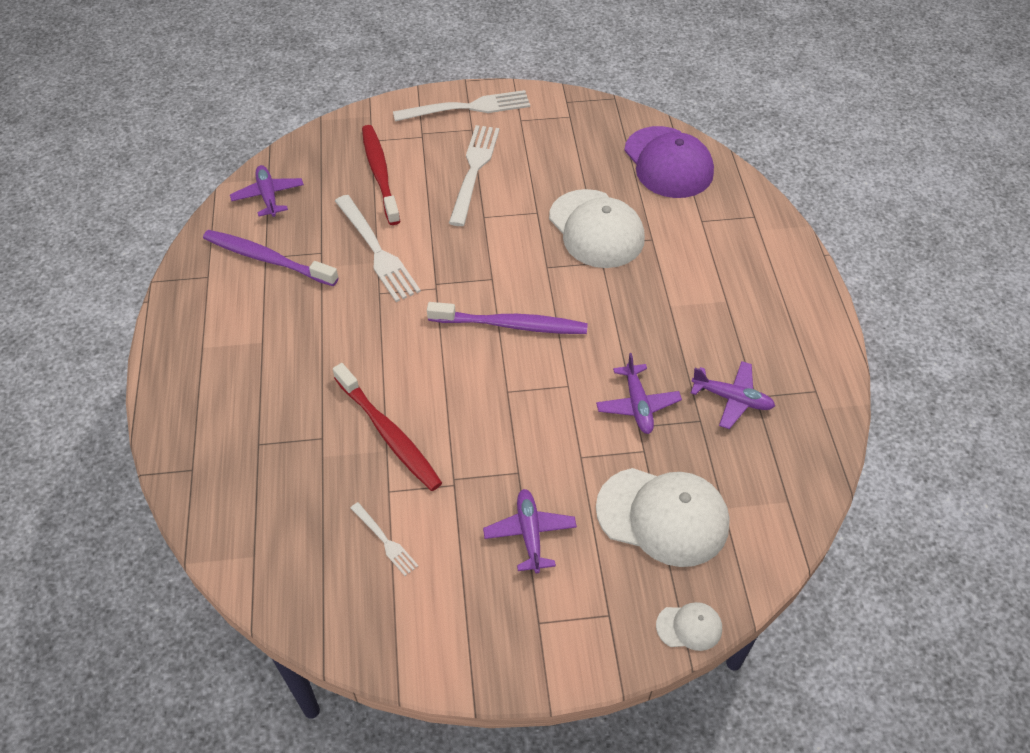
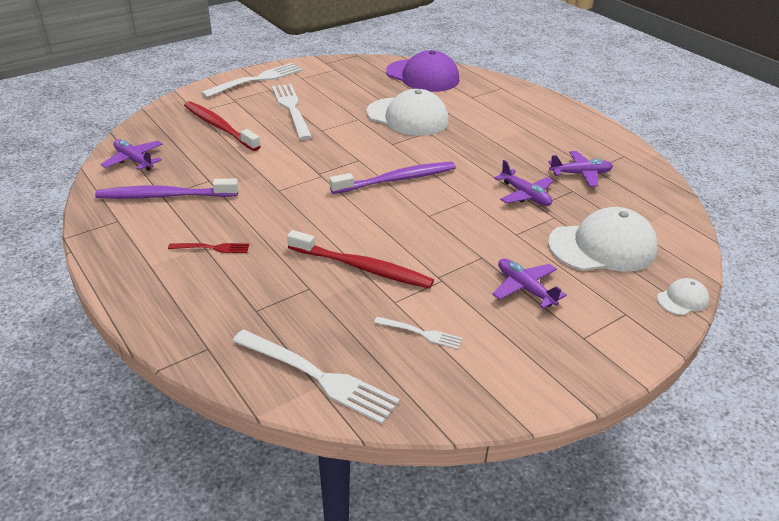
camera: 30 degrees left, 15 degrees down
(268, 348) = (212, 248): none -> red fork
(377, 251) = (256, 168): white fork -> white fork (319, 377)

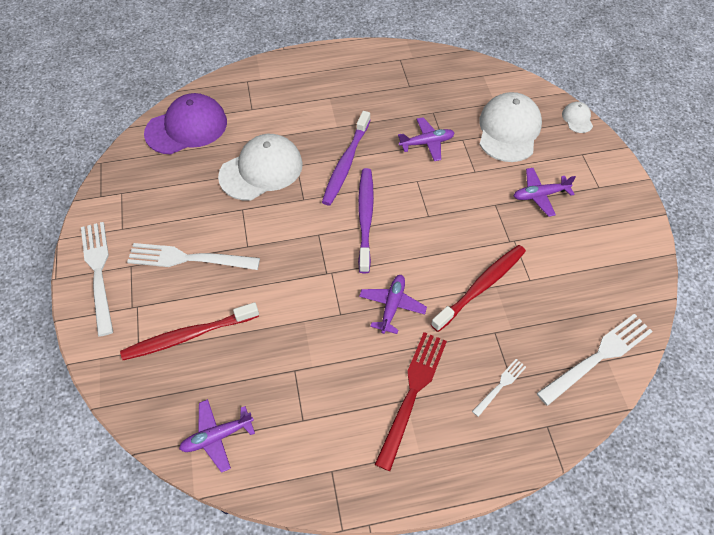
camera: 65 degrees left, 20 degrees up
(165, 196) = (305, 417): purple toothbrush -> purple toothbrush (346, 163)
(212, 248) = (412, 392): red fork -> red fork, size x1.95
(421, 333) = (569, 276): white fork -> white fork (500, 385)
(580, 174) = (413, 97): purple plane -> purple plane (392, 306)

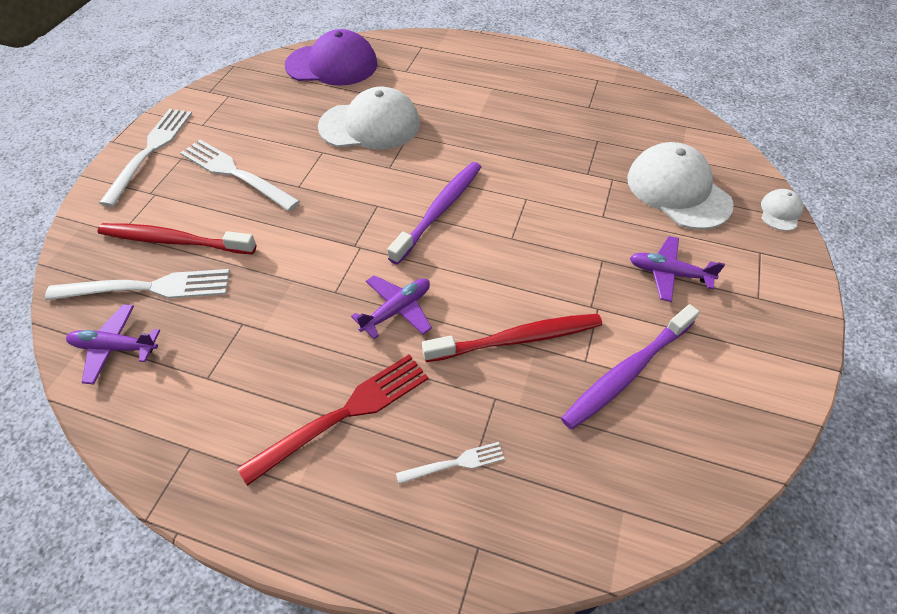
camera: 30 degrees right, 5 degrees down
(346, 163) = (461, 152): purple toothbrush -> purple toothbrush (627, 372)
(426, 143) = (566, 167): purple plane -> none
(508, 130) = (678, 190): white cap -> white cap turned 75 degrees counterclockwise
(598, 356) = (613, 499): white fork -> white fork (148, 287)

